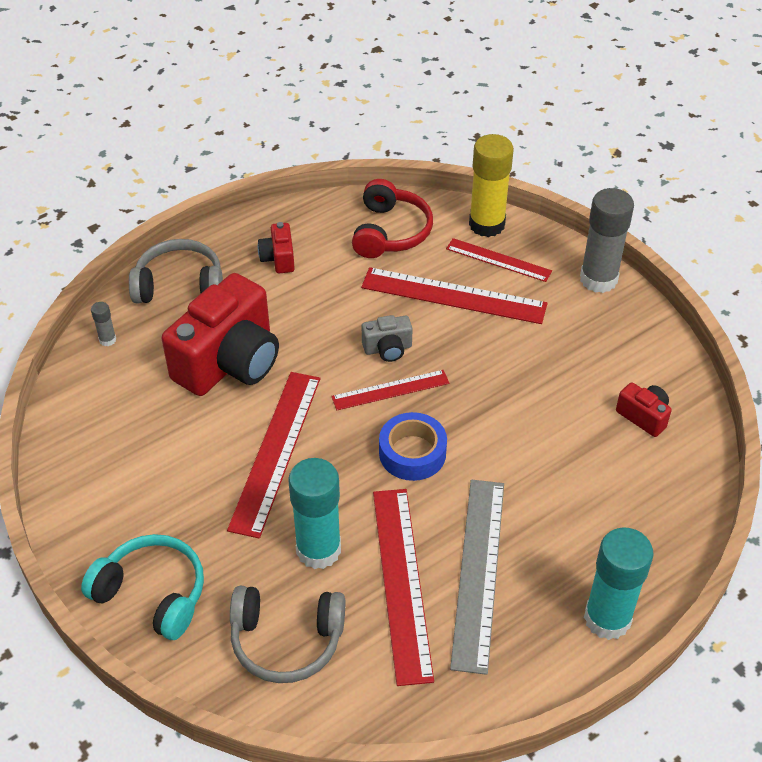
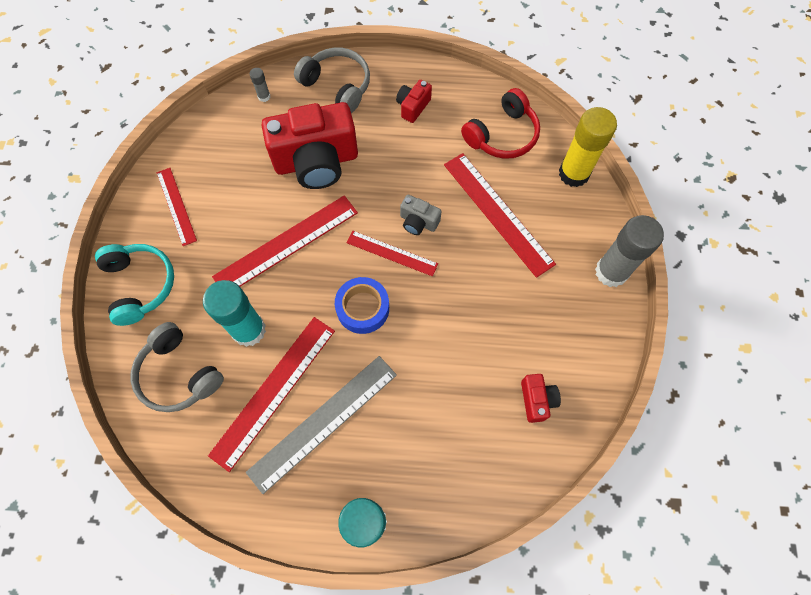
camera: 40 degrees right, 20 degrees up
(498, 260) = (555, 207): red ruler -> red ruler (176, 206)

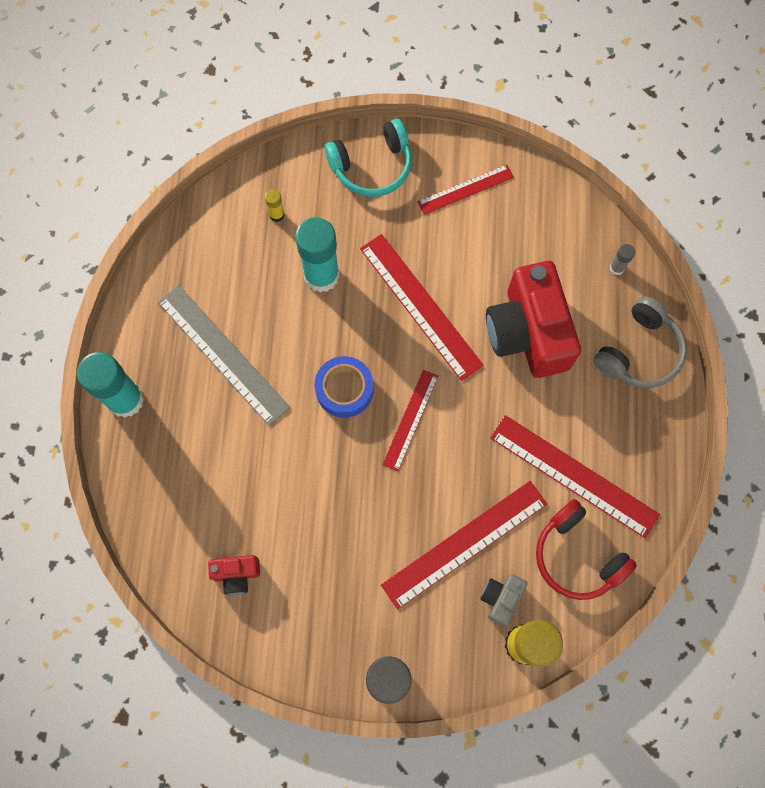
camera: 90 degrees right, 5 degrees up
(179, 374) = (277, 215): grey headphones -> yellow glue stick
(273, 391) = (256, 304): red ruler -> red ruler (574, 475)
(413, 107) = (613, 444): red camera -> none
(418, 222) = (451, 449): grey camera -> grey camera (501, 598)

